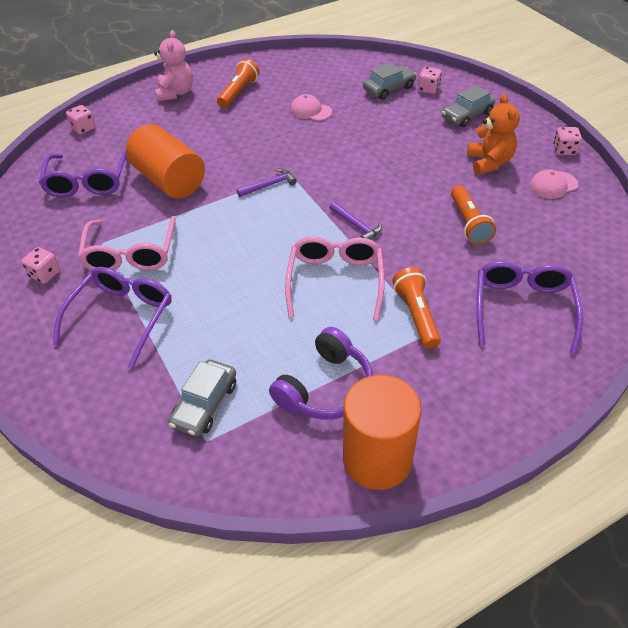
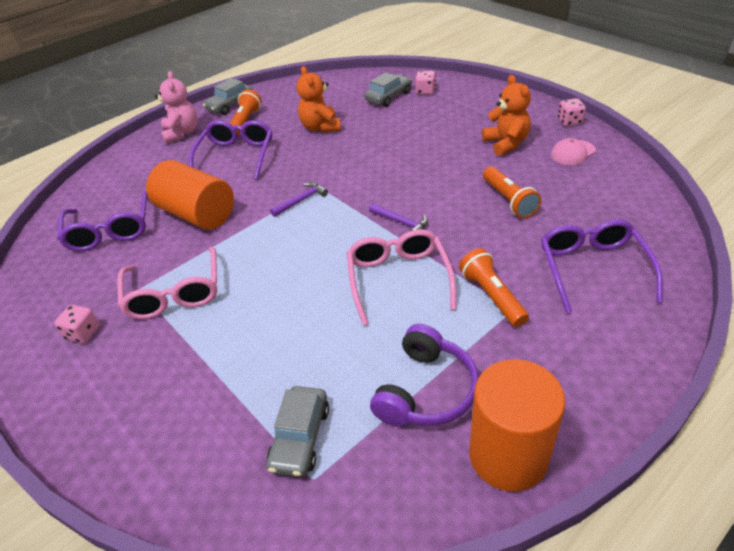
camera: 10 degrees left, 5 degrees down
(83, 128) = (94, 180): pink dice -> none
(122, 317) = (181, 361): purple glasses -> purple glasses (236, 156)
(310, 111) = (320, 127): pink cap -> orange teddy bear
(467, 115) = (469, 107): grey car -> grey car (230, 105)

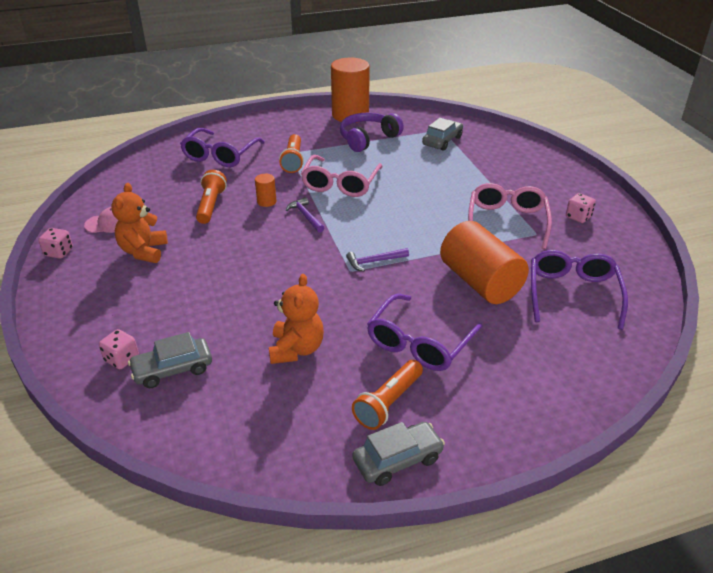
camera: 160 degrees left, 5 degrees down
(182, 133) = (486, 420): pink teddy bear -> none
(458, 224) = (266, 202): none -> orange cylinder

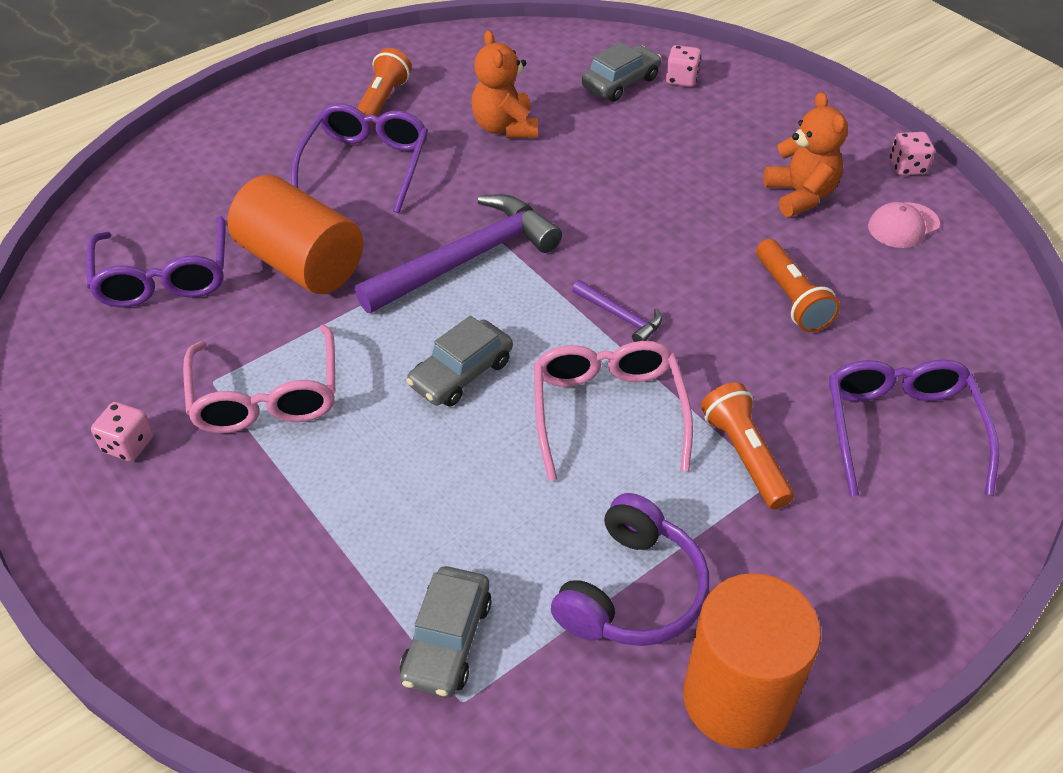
camera: 160 degrees right, 10 degrees up
(266, 202) = (708, 330): orange cylinder -> none
(374, 261) = (467, 259): purple hammer -> purple hammer, size x2.20
(397, 460) = (357, 65): grey car -> grey car (461, 373)

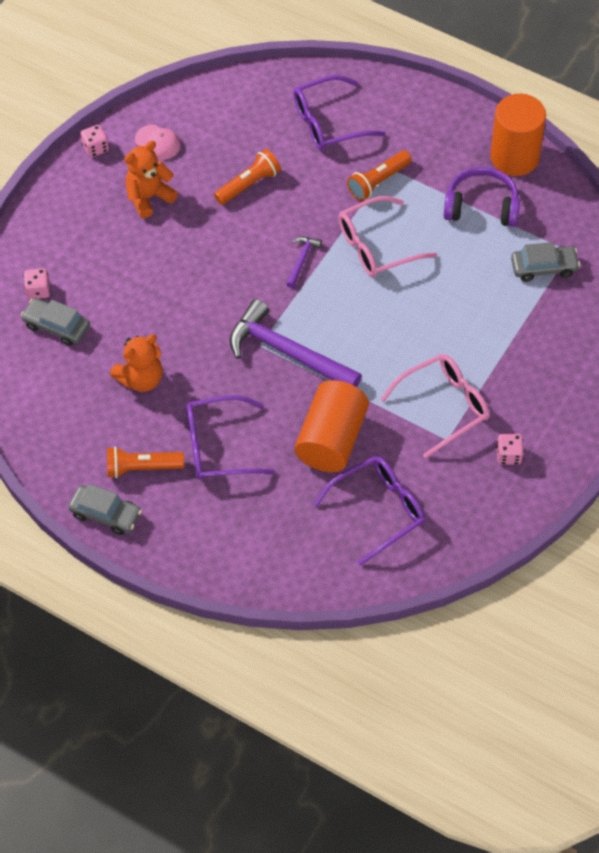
camera: 110 degrees left, 10 degrees up
(461, 373) = (382, 321): grey car -> grey car (106, 514)

